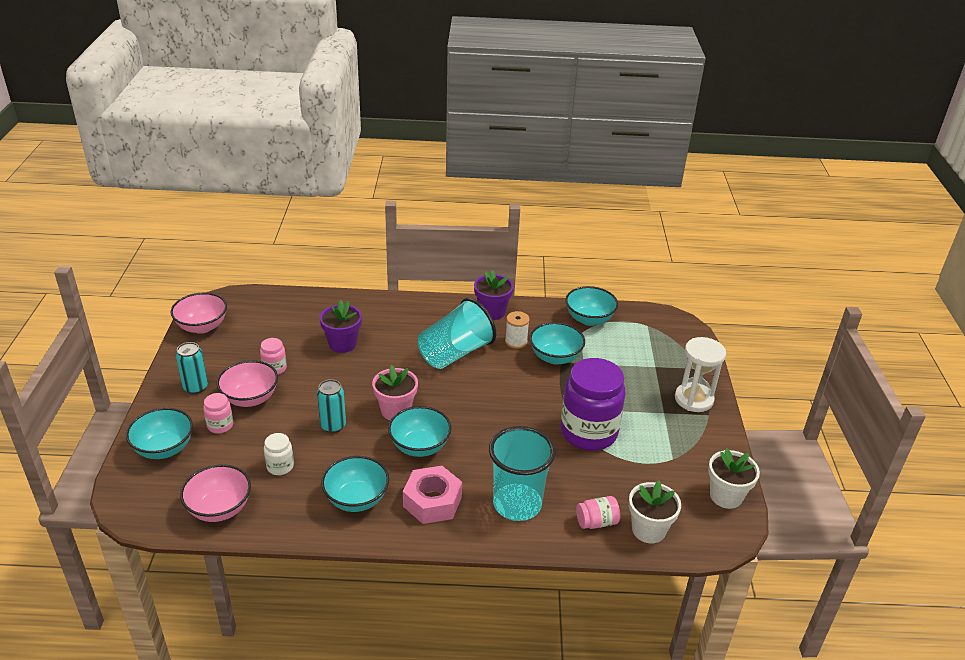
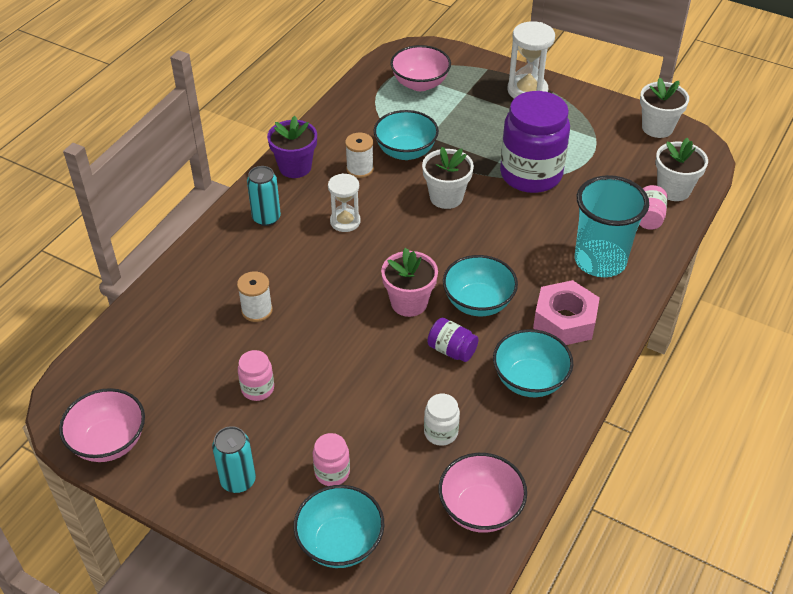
camera: 60 degrees left, 10 degrees up
(250, 398) = (299, 428): pink bowl -> pink bowl (420, 84)
(333, 425) = (400, 364): turquoise can -> turquoise can (266, 218)
(342, 344) = (257, 310): purple flower pot -> white spool
(362, 447) = (452, 350): none -> purple jar
(455, 353) = (345, 221): turquoise cup -> white hourglass
(522, 394) = (446, 197): none -> white flower pot
(589, 319) = (363, 104): turquoise bowl -> none

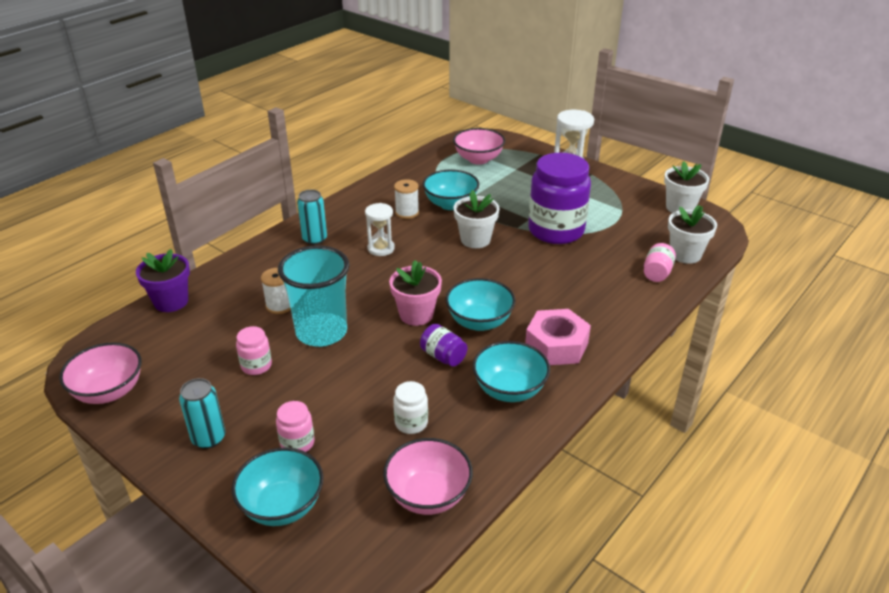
camera: 10 degrees right, 10 degrees down
(295, 167) = (352, 206): purple flower pot -> purple flower pot (171, 302)
(600, 261) = (602, 302): turquoise cup -> turquoise cup (321, 332)

